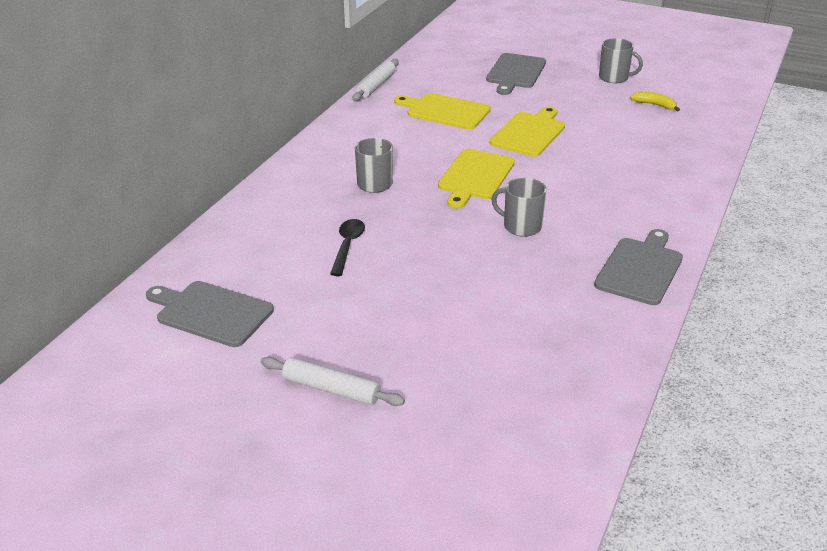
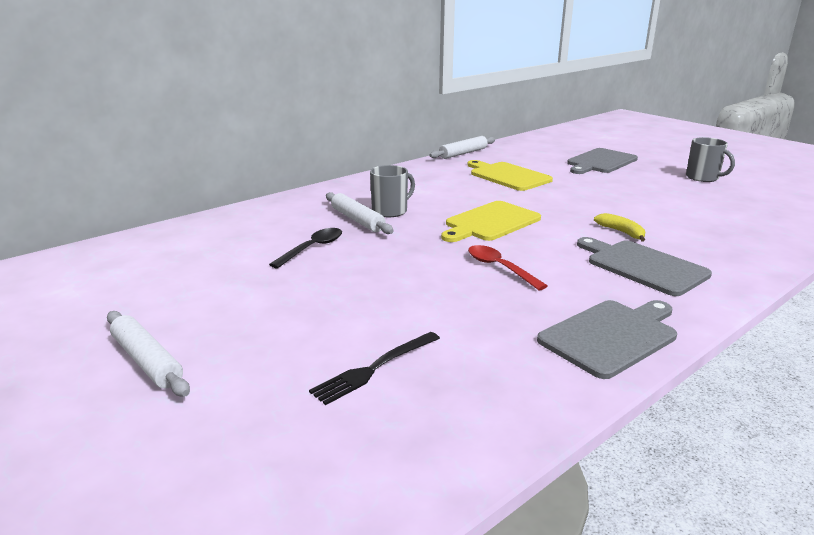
camera: 25 degrees right, 10 degrees down
(211, 313) = (136, 270): grey cutting board -> grey cutting board (643, 266)
(355, 202) = (357, 220): none -> white rolling pin
(504, 343) = (374, 368): none -> black fork
(521, 226) = (500, 268): grey mug -> red spoon
(529, 133) = (577, 201): yellow cutting board -> none
(654, 105) = (735, 202): yellow banana -> yellow banana (621, 232)

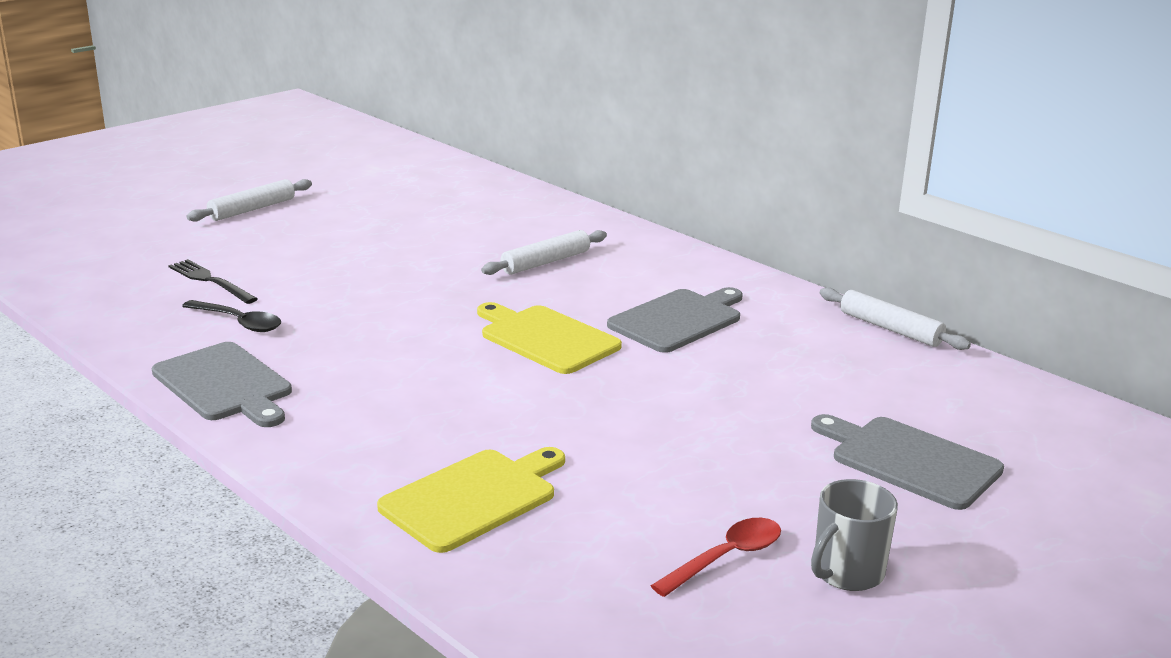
camera: 85 degrees right, 0 degrees up
(312, 248) = (458, 245): black spoon -> black spoon (238, 322)
(390, 211) = (580, 279): grey mug -> none
(500, 268) = (397, 338): red spoon -> red spoon (725, 558)
(508, 176) = (768, 361): yellow cutting board -> yellow cutting board (473, 498)
(621, 232) = (515, 430): yellow banana -> none
(643, 266) = (393, 429): grey cutting board -> grey cutting board (678, 320)

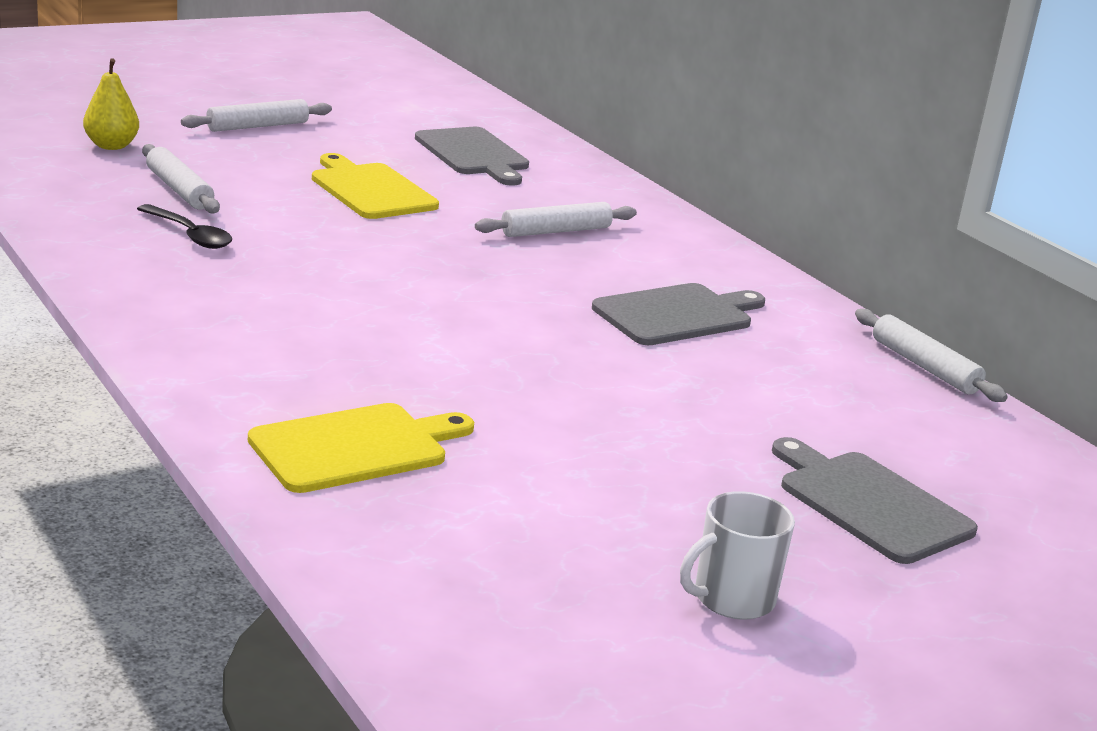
camera: 10 degrees right, 0 degrees up
(132, 250) = (111, 146): none -> yellow pear
(210, 281) = (179, 190): black fork -> white rolling pin
(225, 384) = (146, 292): grey cutting board -> grey cutting board (473, 154)
(546, 338) = (516, 307): yellow cutting board -> yellow cutting board (371, 190)
(725, 558) = (602, 558): red spoon -> none
(846, 572) = (732, 598): grey mug -> white mug

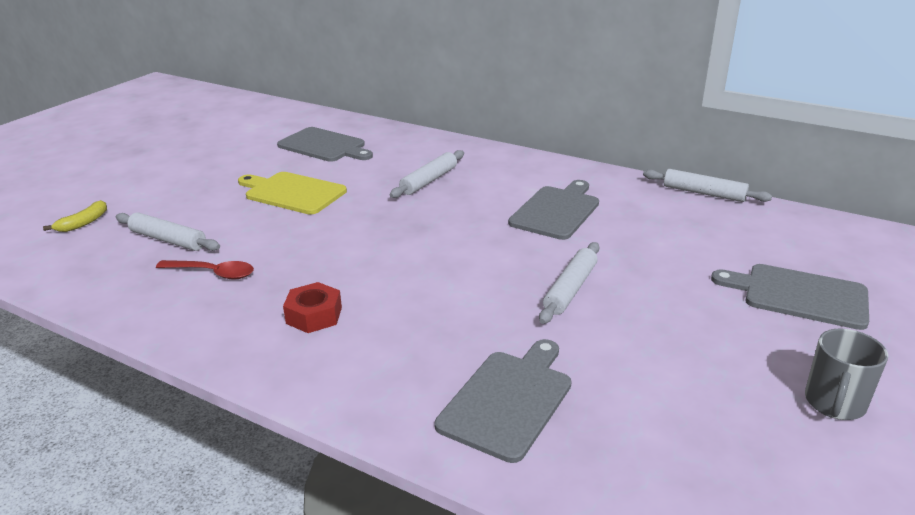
camera: 25 degrees left, 5 degrees up
(111, 146) = (83, 223): yellow pear -> yellow banana
(189, 235) = (212, 273): black spoon -> red spoon
(248, 307) = (314, 315): none -> red nut
(258, 126) = (171, 172): white rolling pin -> white rolling pin (570, 289)
(355, 447) = (508, 400): yellow cutting board -> grey cutting board
(732, 598) = (834, 403): white mug -> grey mug

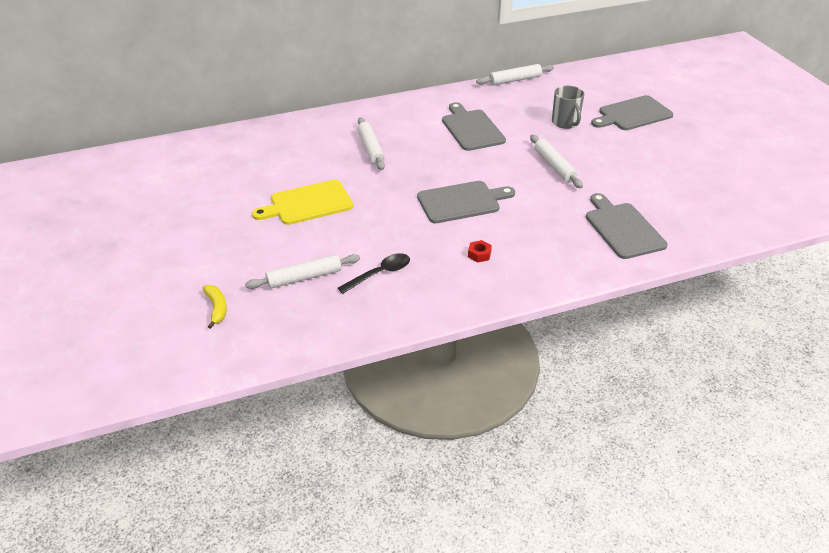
camera: 50 degrees left, 10 degrees up
(212, 273) = (379, 274): red spoon -> black spoon
(314, 315) = (479, 254): red nut -> red nut, size x0.61
(324, 146) = (250, 162): grey cutting board -> grey cutting board (461, 202)
(834, 403) = (708, 154): grey mug -> grey mug (565, 123)

